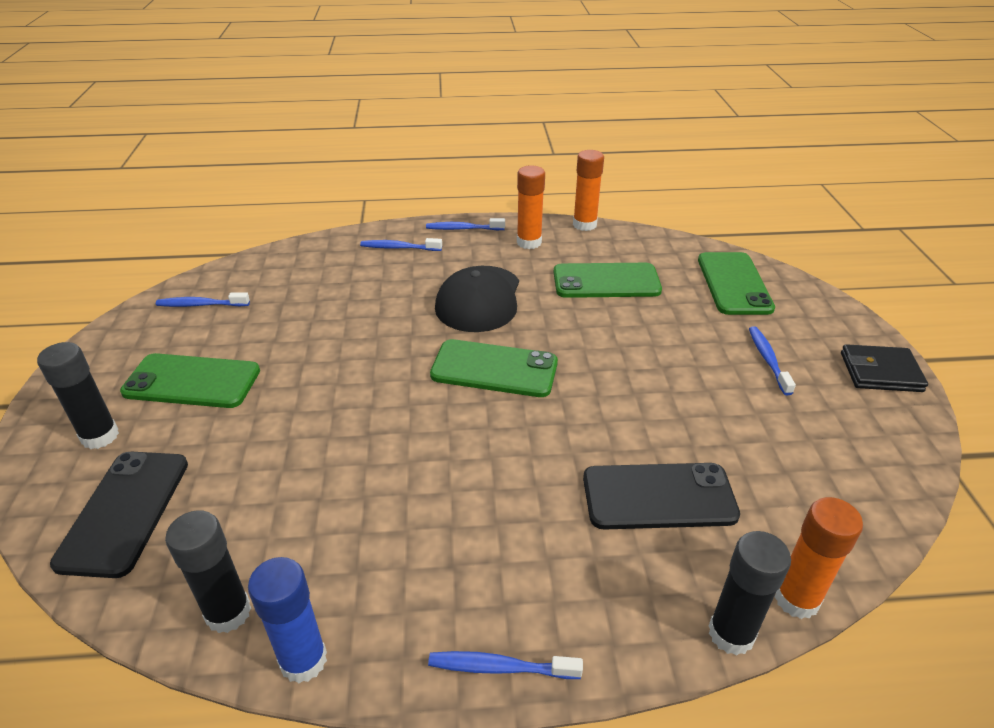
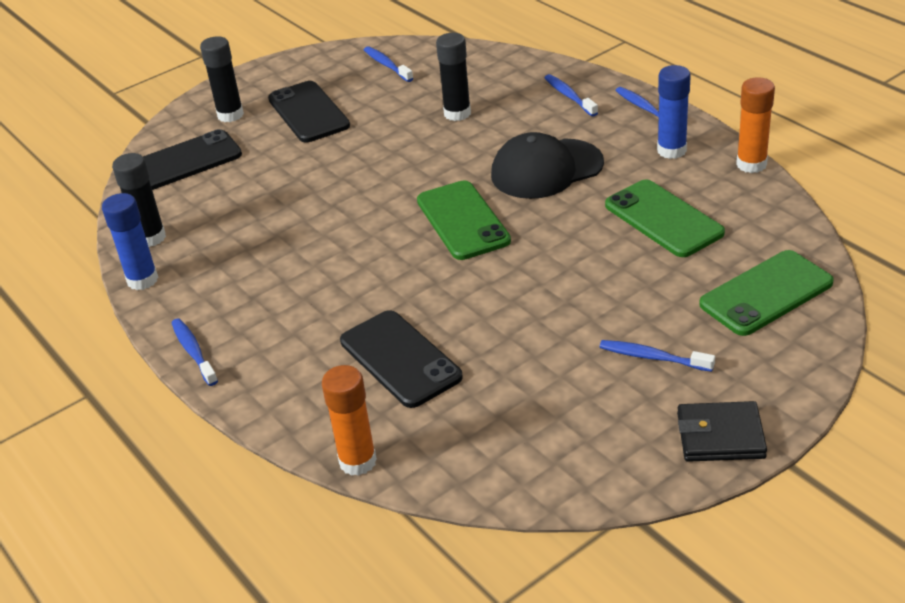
camera: 60 degrees right, 0 degrees up
(192, 381) = (308, 112): green phone -> black phone
(529, 242) = (671, 150): orange glue stick -> blue glue stick
(731, 634) = (298, 439): black glue stick -> black glue stick (457, 113)
(768, 359) = (652, 357): blue toothbrush -> blue toothbrush turned 120 degrees counterclockwise
(880, 372) = (720, 436): black wallet -> black wallet turned 60 degrees counterclockwise

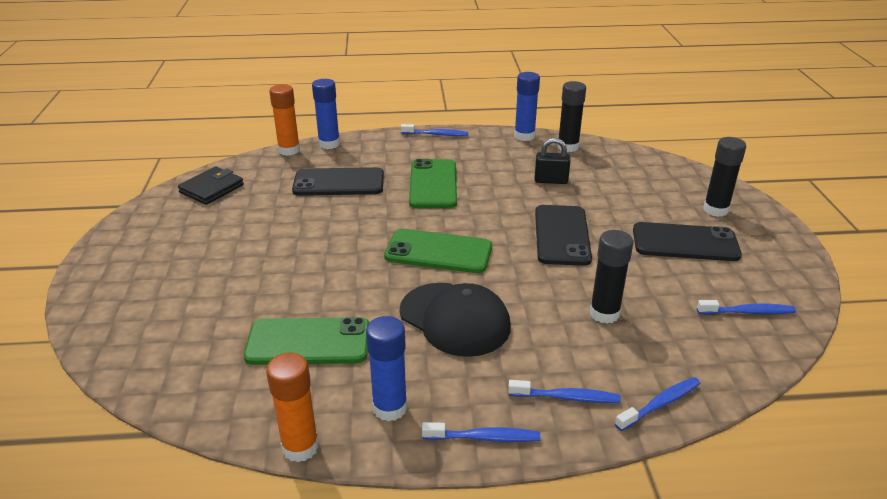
camera: 120 degrees right, 5 degrees down
(185, 161) = (656, 177): black phone -> black phone (562, 235)
(251, 217) = (551, 181): none -> black padlock
(304, 434) = (329, 144): none -> blue glue stick
(546, 169) = (455, 319): black cap -> black cap turned 120 degrees clockwise
(652, 357) = (200, 259): blue toothbrush -> blue toothbrush (660, 404)
(720, 436) = (114, 249): black wallet -> black wallet (212, 188)
(766, 293) = (163, 339): green phone -> green phone (433, 184)

